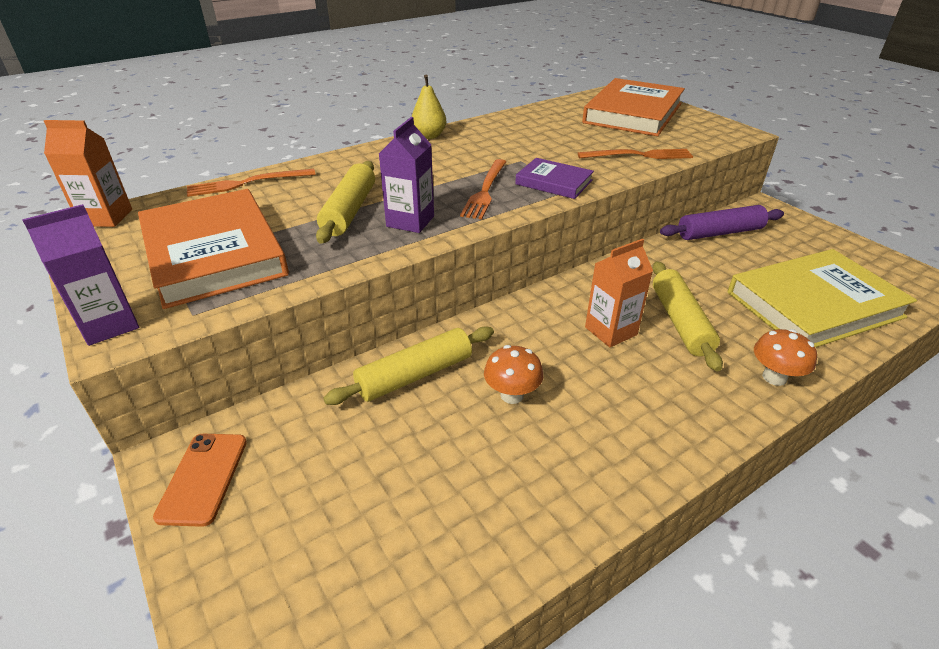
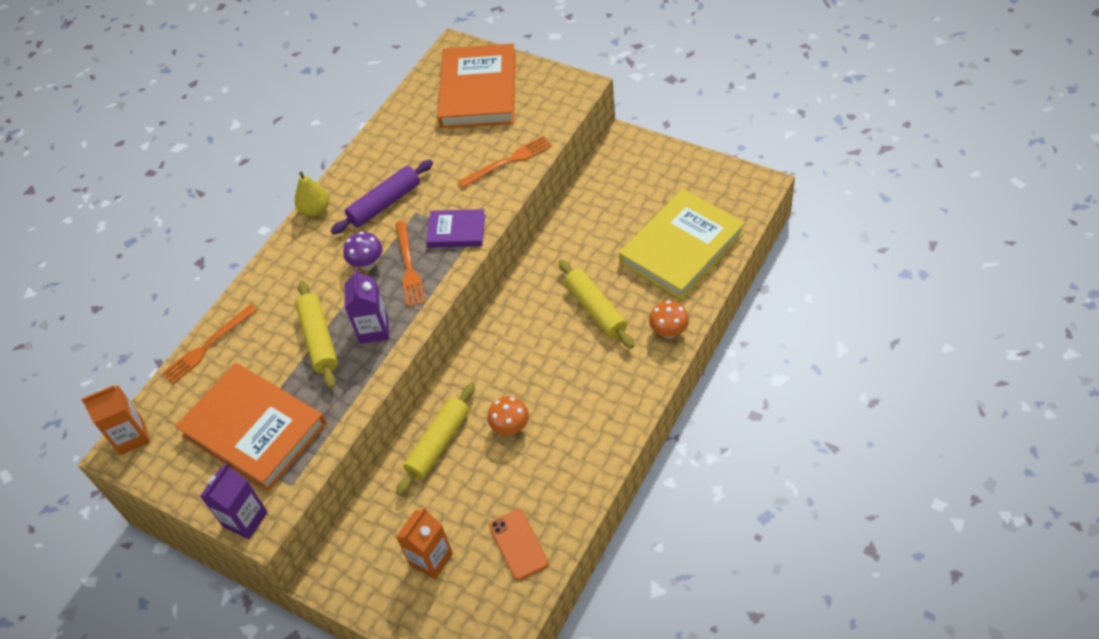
camera: 20 degrees left, 15 degrees up
(203, 478) = (358, 577): orange phone -> orange phone (518, 544)
(445, 177) = (367, 264): none -> purple mushroom
(611, 331) = (551, 341): orange carton -> orange carton (431, 559)
(720, 233) = (596, 193): purple rolling pin -> purple rolling pin (385, 203)

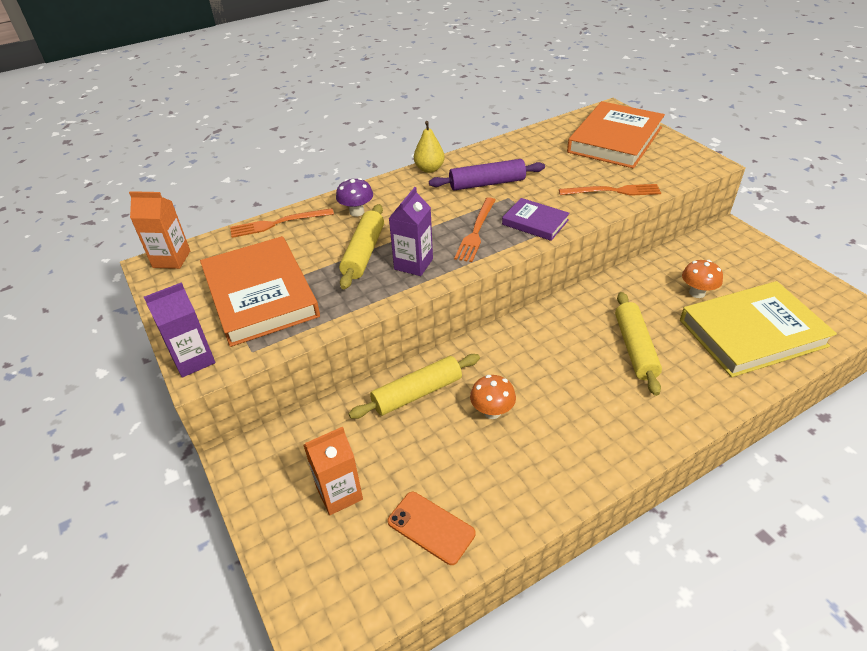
camera: 25 degrees right, 10 degrees down
(367, 264) = (443, 217): purple mushroom -> purple mushroom (356, 212)
(518, 544) = (431, 527): orange phone -> orange phone turned 60 degrees counterclockwise
(669, 332) = (703, 400): orange mushroom -> orange mushroom (697, 293)

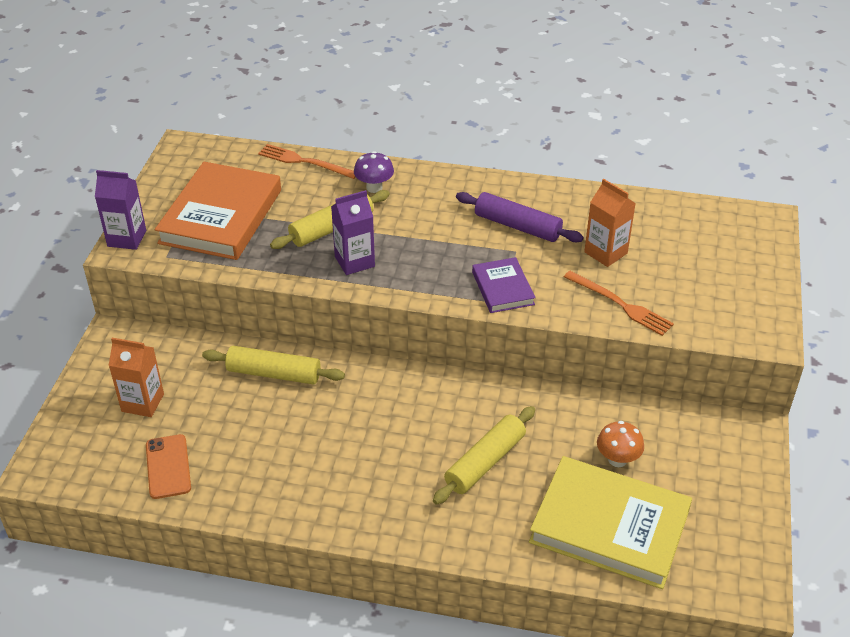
camera: 40 degrees right, 0 degrees up
(171, 259) = (199, 148): orange carton -> orange carton (605, 253)
(429, 169) = (489, 181): yellow pear -> none
(476, 231) = (442, 265): orange fork -> none
(492, 411) = (306, 425): orange mushroom -> none
(615, 140) = (713, 254): orange book -> none

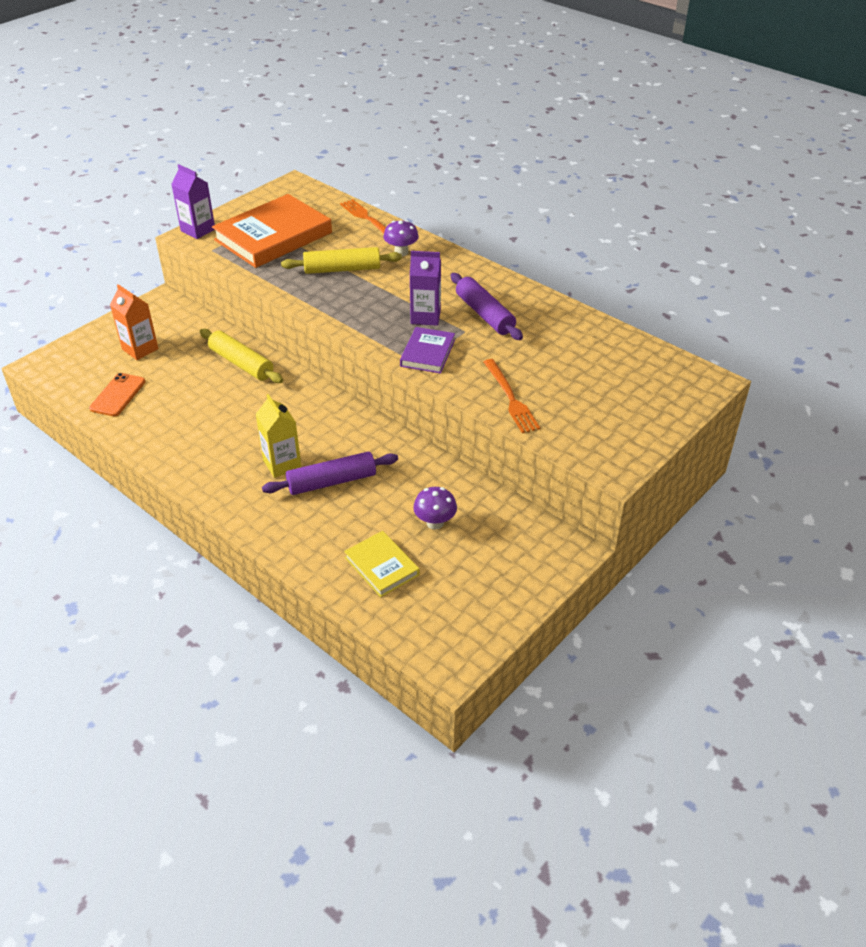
camera: 30 degrees right, 0 degrees up
(354, 261) = (336, 297): purple carton -> purple carton (425, 317)
(419, 466) = (282, 464): none -> yellow carton
(485, 462) = (332, 481): yellow rolling pin -> purple rolling pin
(605, 253) = (537, 357): orange carton -> none
(609, 526) = (381, 566): yellow book -> yellow book, size x0.51
(617, 459) = (435, 523): orange mushroom -> purple mushroom

